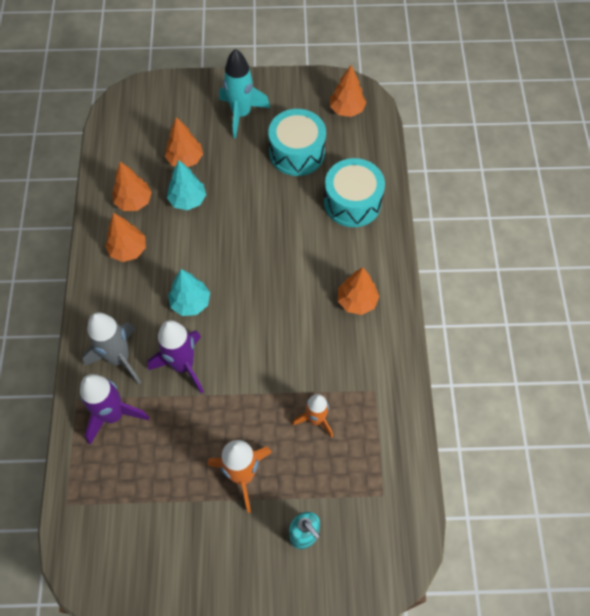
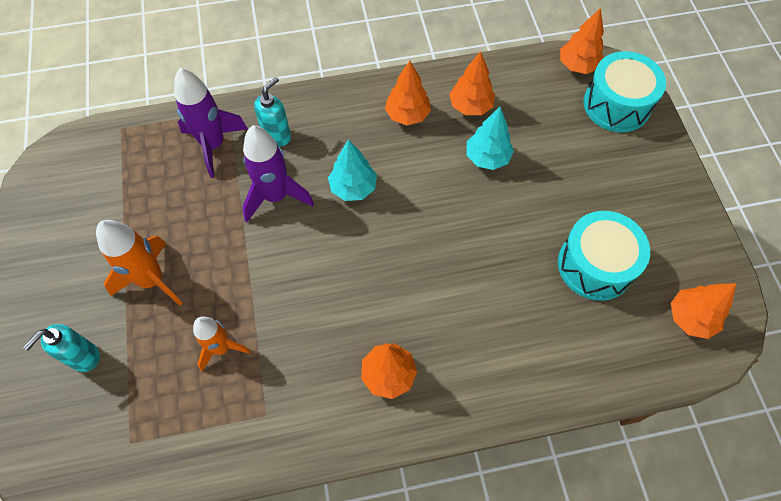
camera: 80 degrees right, 0 degrees up
(119, 358) = (277, 136): grey rocket -> turquoise soap dispenser
(185, 159) = (543, 143): orange tree -> orange tree (577, 66)
(241, 114) = (632, 190): turquoise rocket -> none
(352, 202) = (538, 347): turquoise drum -> turquoise drum (616, 105)

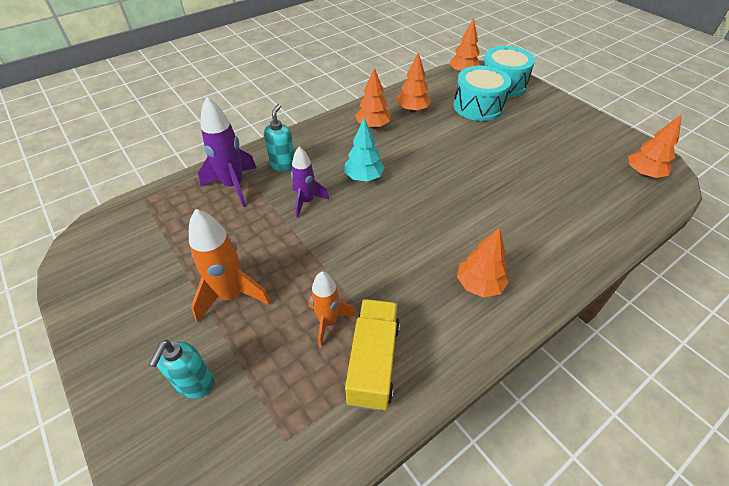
camera: 25 degrees left, 15 degrees down
(238, 408) = (373, 362): none -> yellow truck
(276, 196) = (306, 201): purple rocket -> purple rocket, size x0.66
(487, 158) = (445, 132): turquoise tree -> none
(595, 265) = (562, 166): turquoise drum -> turquoise drum (478, 106)

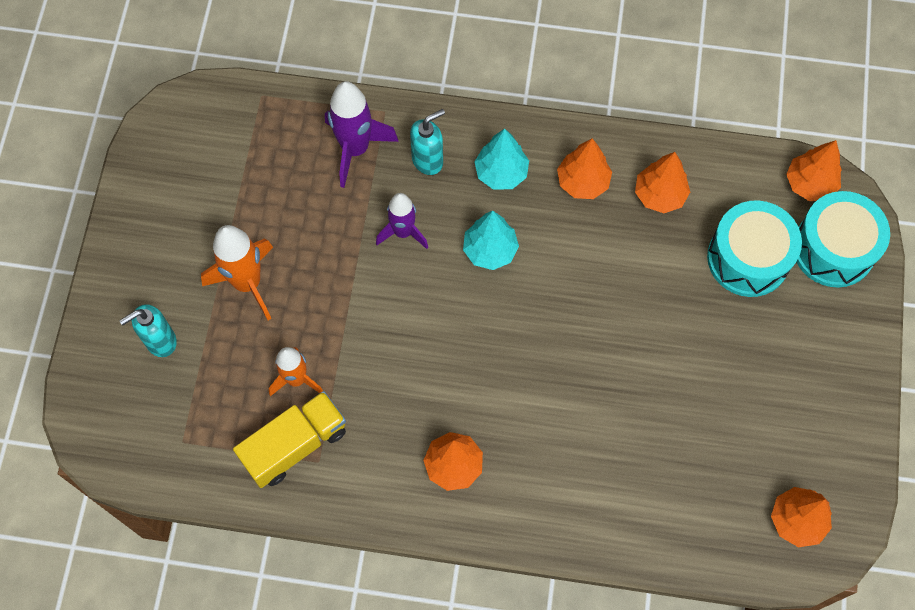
camera: 45 degrees right, 20 degrees up
(329, 146) = (501, 173): none -> turquoise tree

